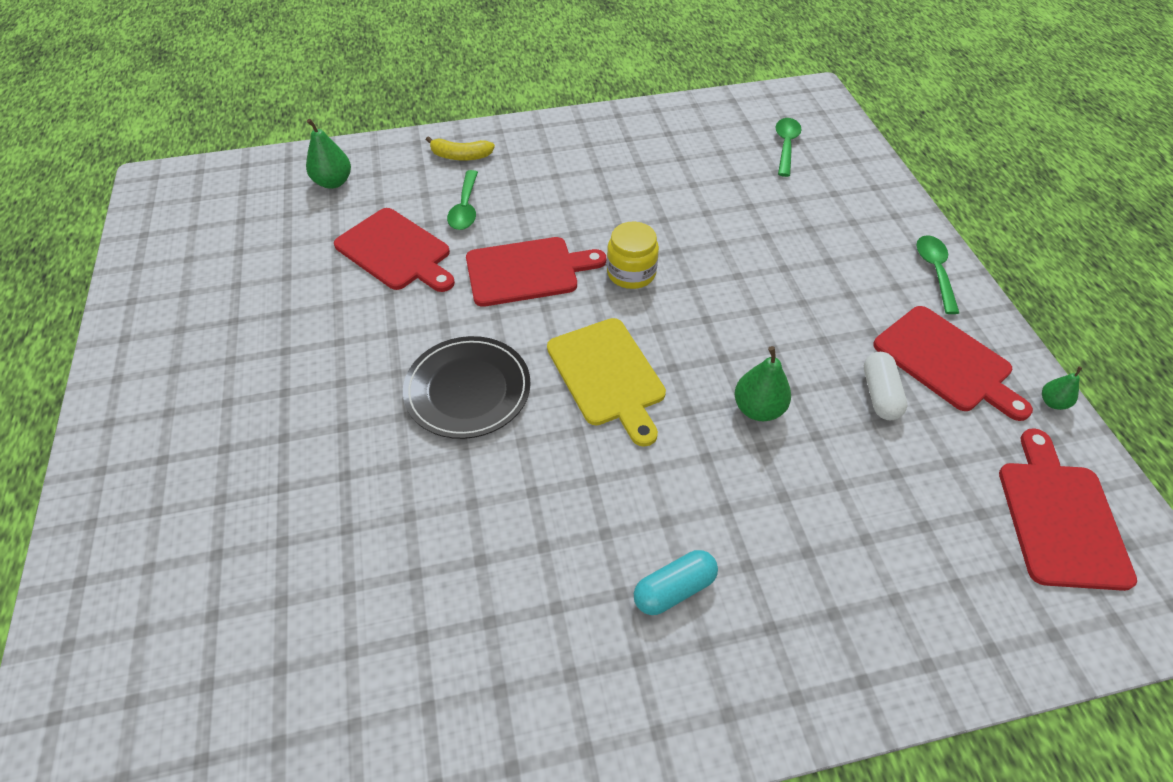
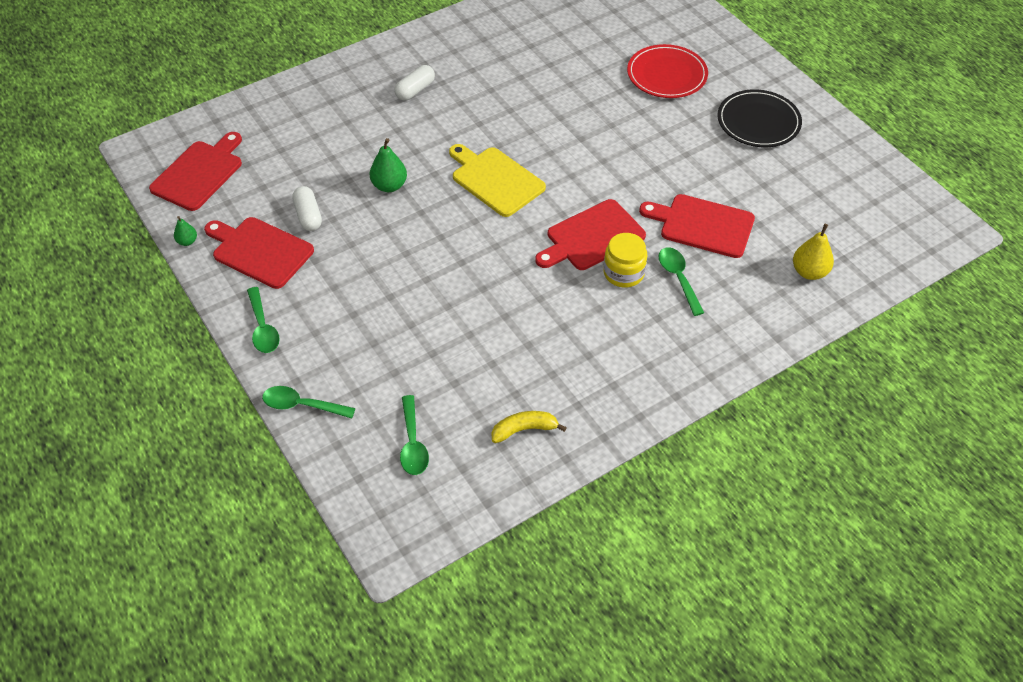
camera: 160 degrees right, 0 degrees up
(250, 484) = (667, 74): none -> red plate
(333, 182) = (809, 272): green pear -> yellow pear
(460, 156) = (723, 333): yellow banana -> yellow banana (524, 429)
(468, 390) = (581, 148): black plate -> black plate (758, 122)
(631, 273) = (511, 258): yellow jar -> yellow jar (623, 273)
(674, 589) = (415, 90): turquoise capsule -> white capsule
(889, 194) = (302, 405): none -> green spoon
(1060, 517) = (199, 173): red cutting board -> red cutting board turned 135 degrees counterclockwise

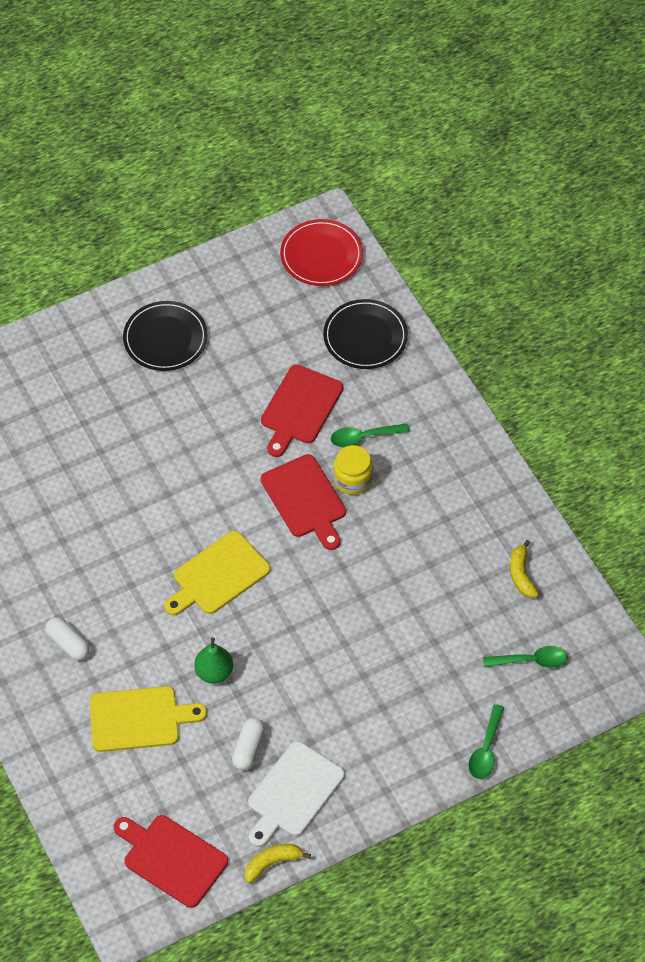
camera: 85 degrees left, 5 degrees up
(187, 241) = (272, 863): green pear -> yellow banana
(260, 251) = (293, 793): red cutting board -> white cutting board
(263, 328) = (393, 786): green spoon -> none
(308, 216) = (248, 748): white capsule -> white capsule turned 60 degrees counterclockwise
(340, 140) = (139, 719): none -> yellow cutting board
(667, 74) = (81, 405): red plate -> red plate (321, 255)
(809, 272) = (365, 337): yellow pear -> black plate

